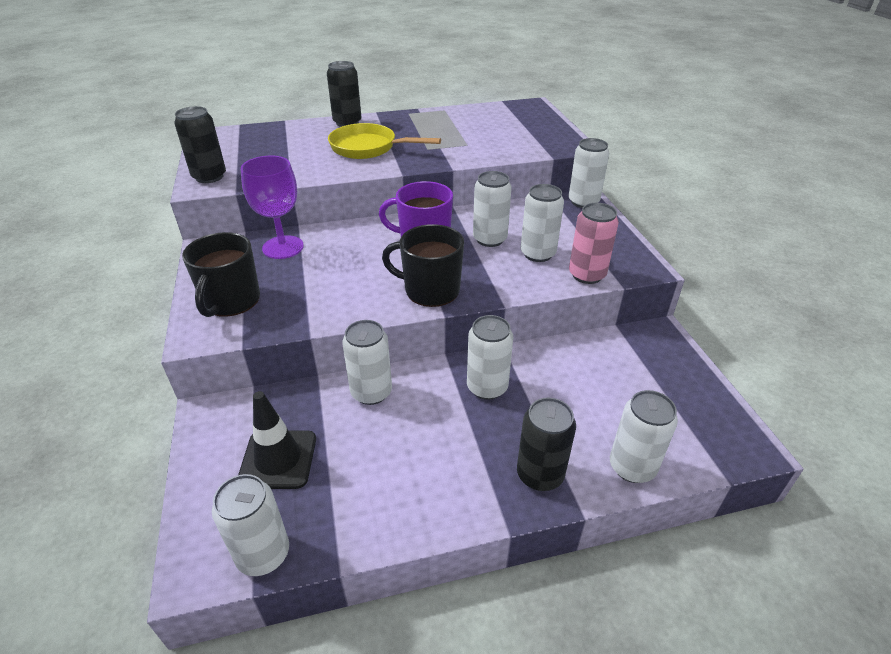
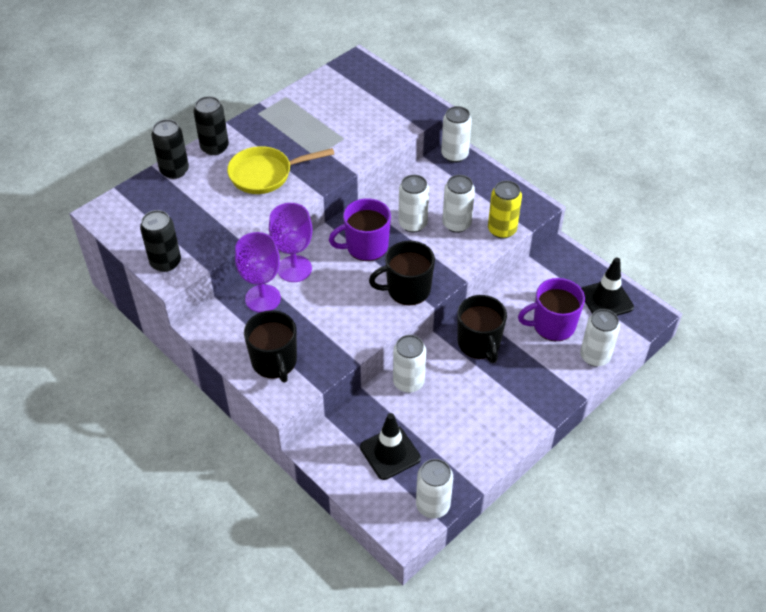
camera: 30 degrees left, 10 degrees up
(337, 235) = (294, 269): none -> purple goblet
(487, 387) = (479, 343): white can -> black mug
(540, 474) = (548, 386): black can -> black can (174, 170)
(587, 275) = (502, 230): pink can -> yellow can
(596, 405) = (552, 325): none -> purple mug
(690, 406) = (606, 300): none -> black traffic cone

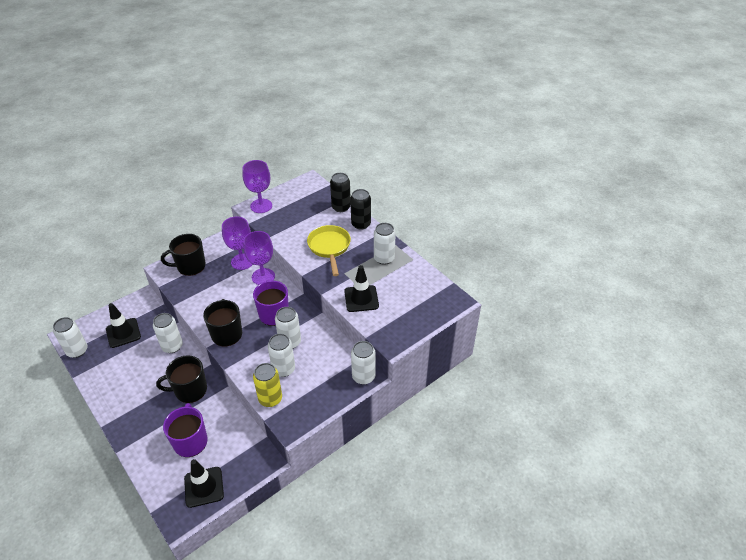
camera: 95 degrees right, 5 degrees down
(165, 262) = (261, 206): black can -> purple goblet
(361, 137) = (361, 299): none -> black traffic cone
(595, 356) = (151, 466): white can -> white can (384, 258)

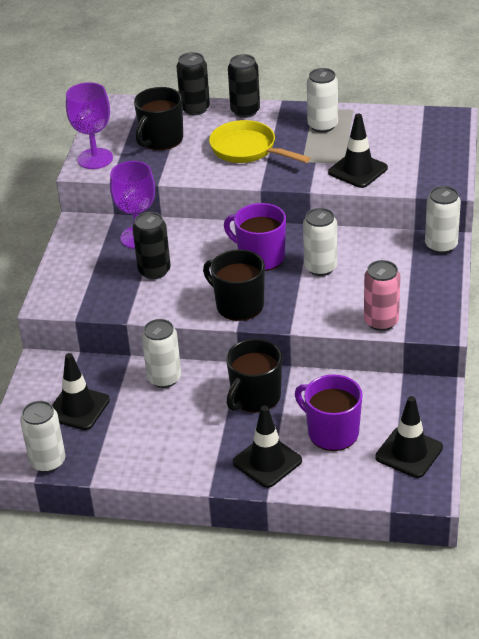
camera: 40 degrees left, 5 degrees down
(145, 431) = (267, 461): none -> black traffic cone
(190, 266) = (80, 279): black mug -> black mug (161, 139)
(222, 285) = (154, 271): none -> black can
(263, 276) = (189, 235): purple goblet -> none
(270, 399) = (381, 321): yellow can -> pink can
(283, 369) = (353, 292): white can -> none

